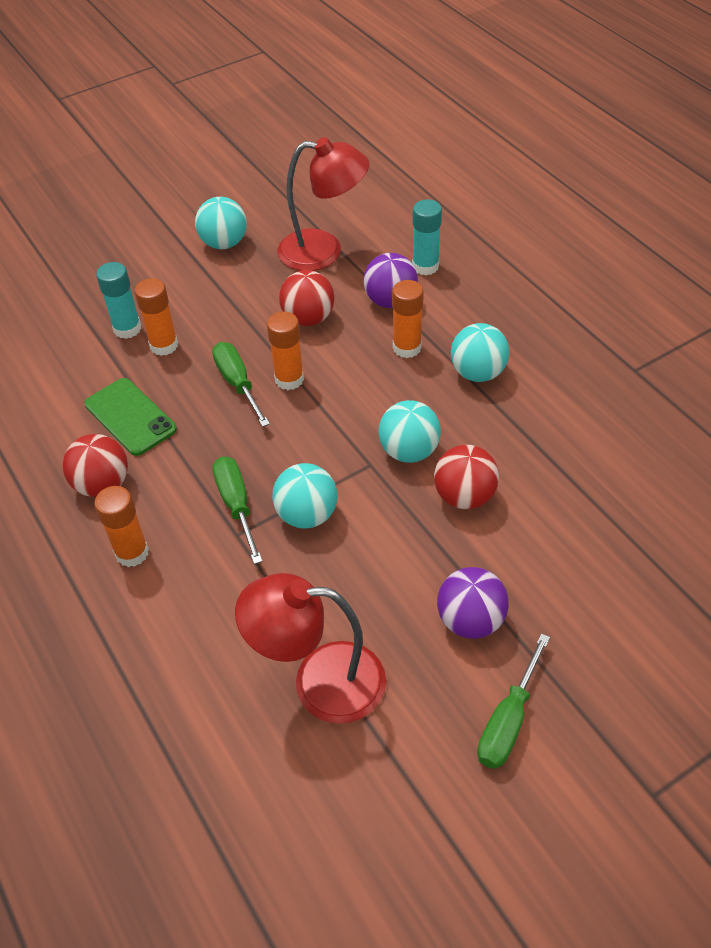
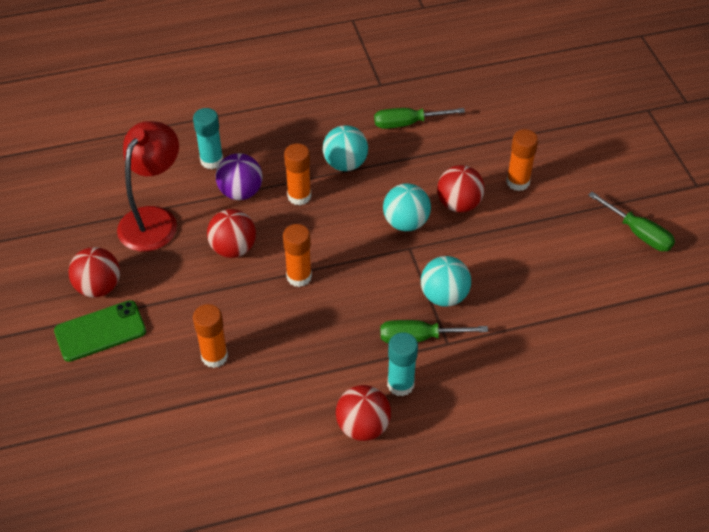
camera: 75 degrees left, 0 degrees up
(127, 329) = (177, 381): turquoise glue stick -> turquoise glue stick (400, 384)
(130, 417) = (292, 395): green phone -> green phone (100, 331)
(132, 553) = (443, 415): orange glue stick -> orange glue stick (518, 182)
(224, 243) = (99, 287): turquoise ball -> red ball
(237, 383) = (287, 312): green screwdriver -> green screwdriver (407, 123)
(320, 682) = (589, 320): red lamp -> none
(470, 620) = (561, 230): purple ball -> none

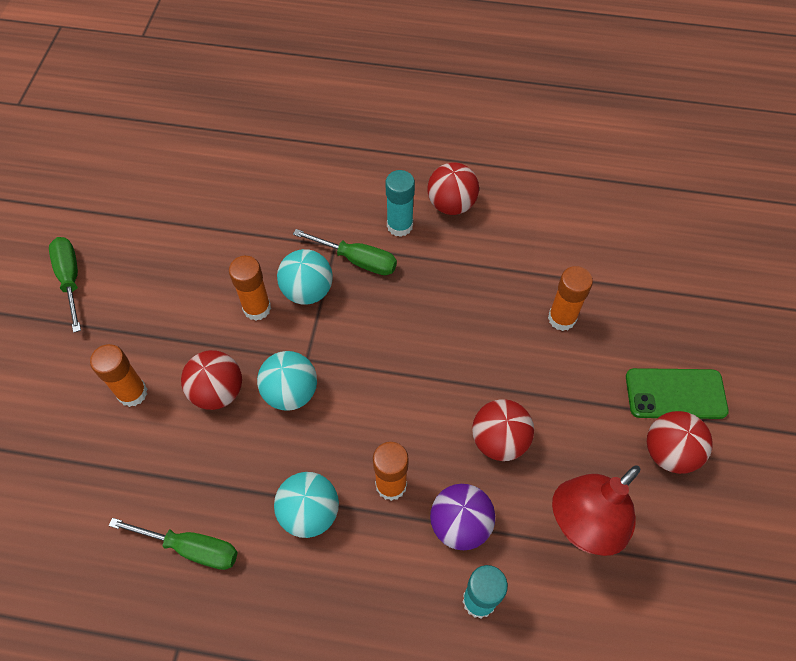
camera: 155 degrees left, 10 degrees up
(299, 277) = (441, 373): orange glue stick -> orange glue stick (257, 308)

